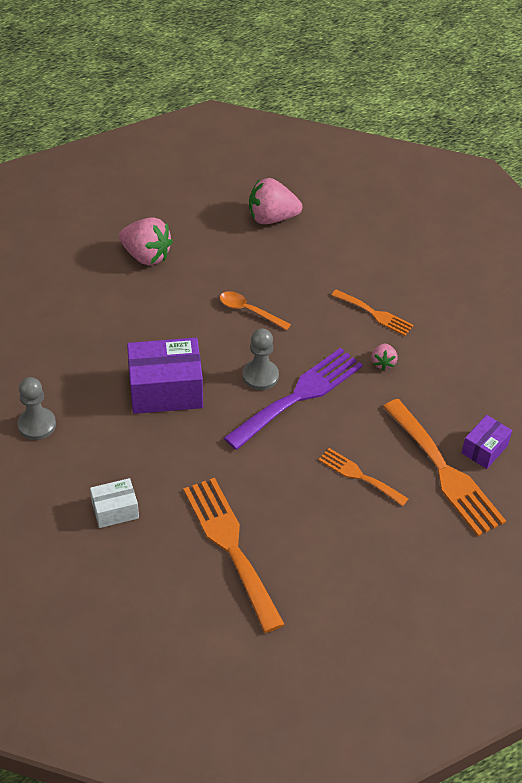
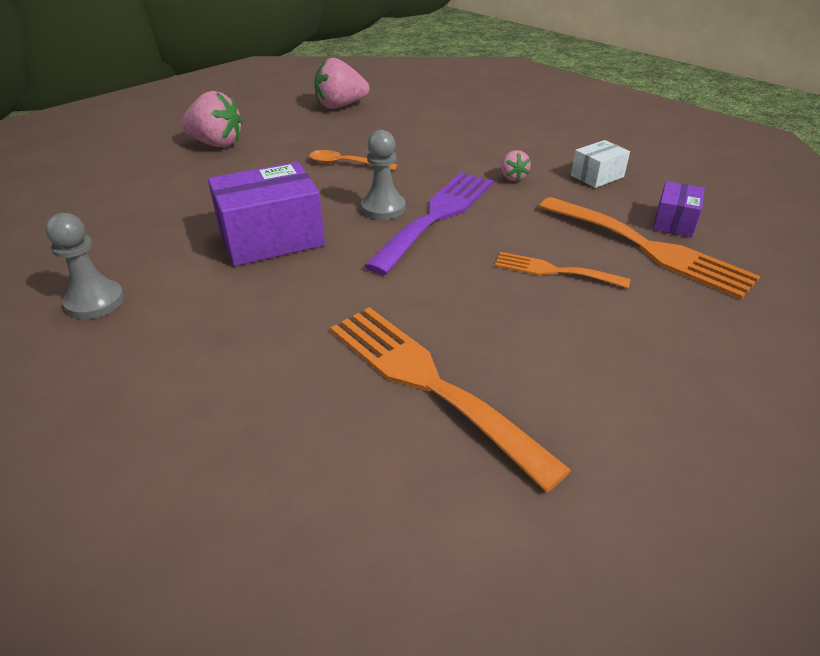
camera: 15 degrees left, 10 degrees down
(115, 510) = (233, 376): white box -> white box (597, 176)
(375, 314) = (480, 147): orange fork -> none

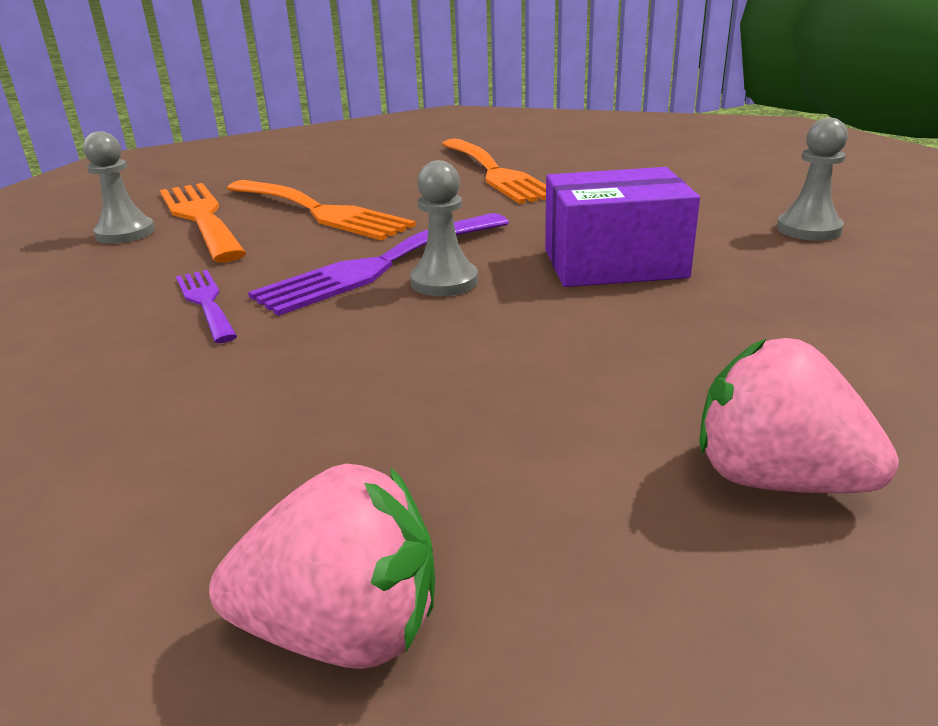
camera: 160 degrees left, 10 degrees down
(346, 164) = (458, 365): orange spoon -> none
(513, 177) = (206, 302): pink strawberry -> purple fork
(554, 271) = (320, 211): orange fork -> orange fork, size x1.80
(597, 176) = (88, 289): white box -> none
(674, 222) = (125, 233): purple box -> grey pawn

